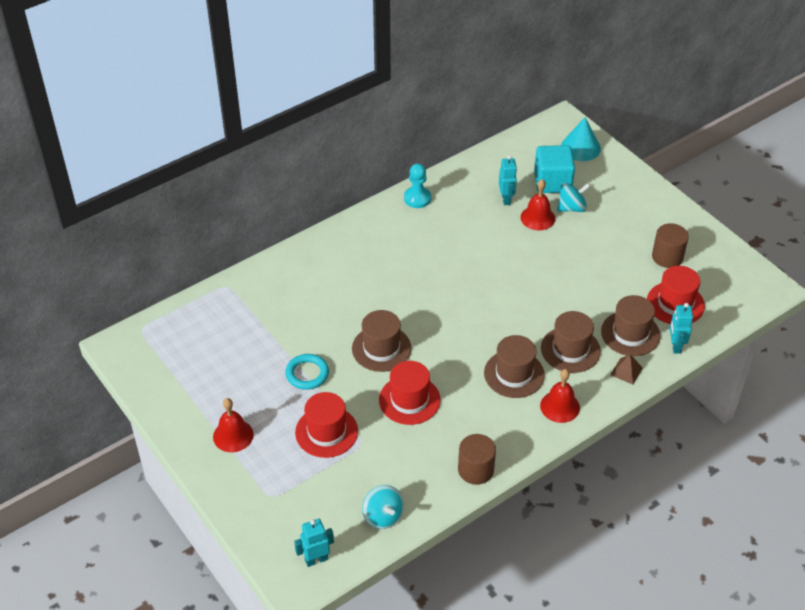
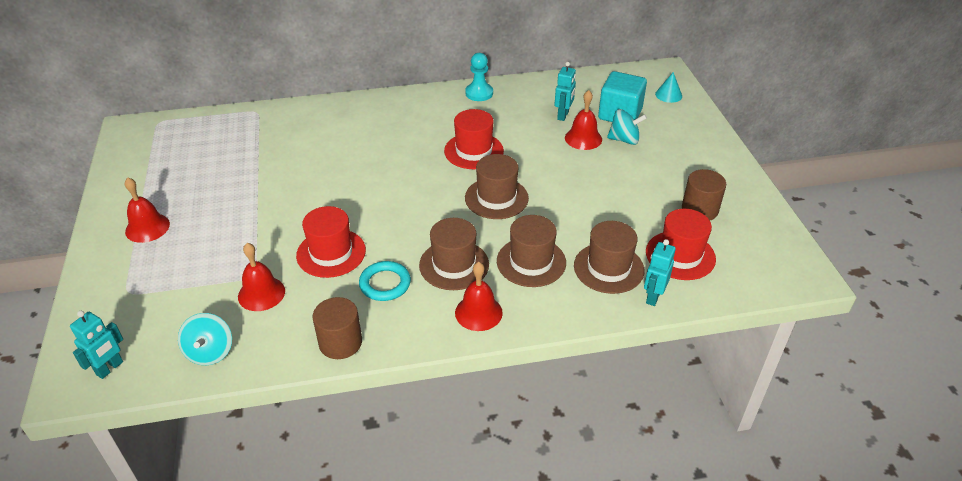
camera: 25 degrees right, 5 degrees down
(307, 374) = (258, 199): turquoise ring -> turquoise ring (385, 284)
(316, 559) = (110, 368): turquoise robot -> turquoise robot turned 120 degrees clockwise
(326, 432) = (230, 254): red hat -> red hat (473, 151)
(381, 348) = (343, 200): brown hat -> brown hat (496, 198)
(382, 455) = (261, 293): none -> red bell
(580, 147) = (668, 95): turquoise cone -> turquoise cone, size x0.63
(626, 371) = (578, 303): brown pyramid -> none

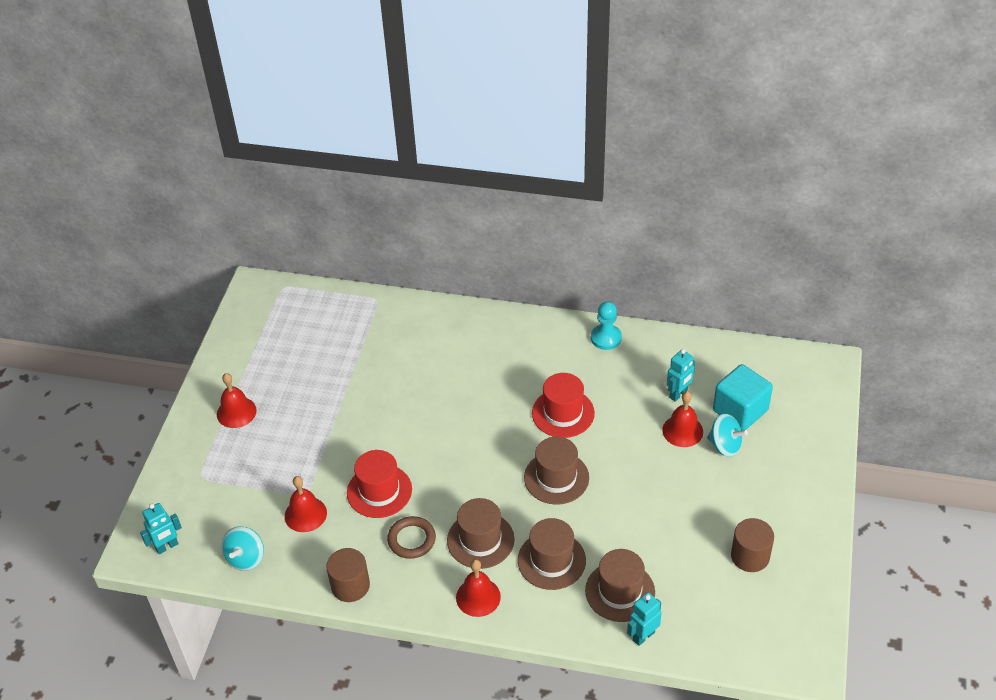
camera: 25 degrees right, 5 degrees up
(385, 284) = (411, 539): turquoise ring -> brown ring
(668, 95) = (810, 399): turquoise cone -> none
(680, 255) = (697, 601): red hat -> none

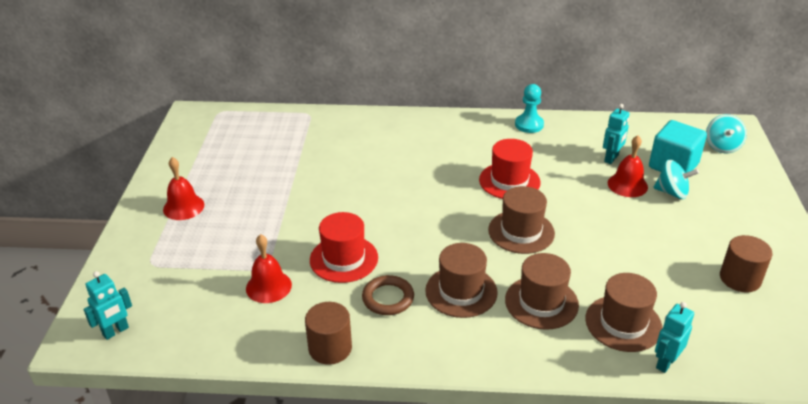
camera: 10 degrees left, 10 degrees down
(246, 558) = (207, 333): turquoise spinning top -> turquoise spinning top (722, 146)
(478, 597) = (474, 344): red bell -> none

